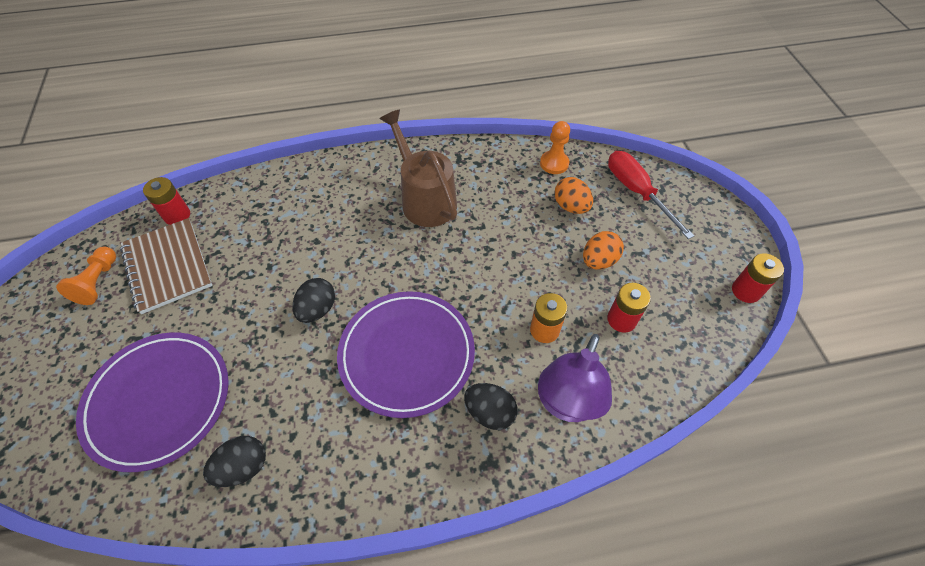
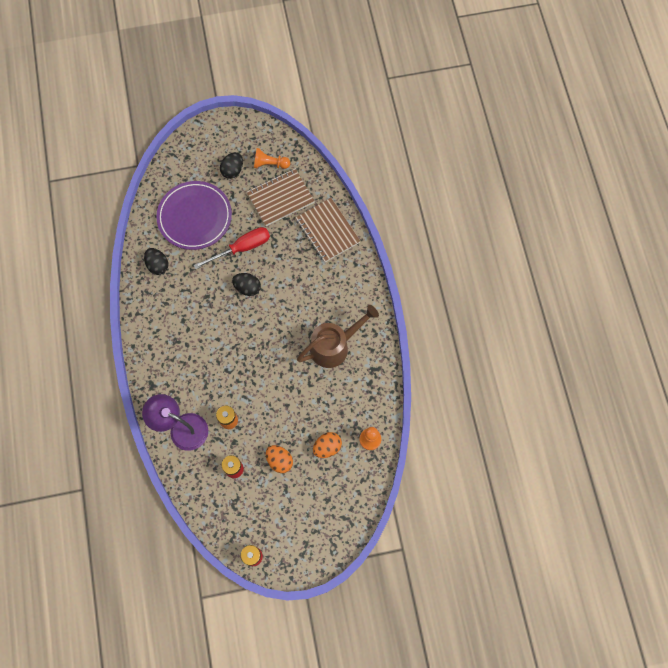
camera: 90 degrees right, 15 degrees up
(177, 215) = (320, 193): red battery -> none
(244, 207) = (327, 231): none -> brown notebook
(407, 354) = (216, 340): purple plate -> none
(490, 412) = (179, 386): black egg -> black egg (232, 170)
(637, 192) = (341, 498): red screwdriver -> red screwdriver (242, 248)

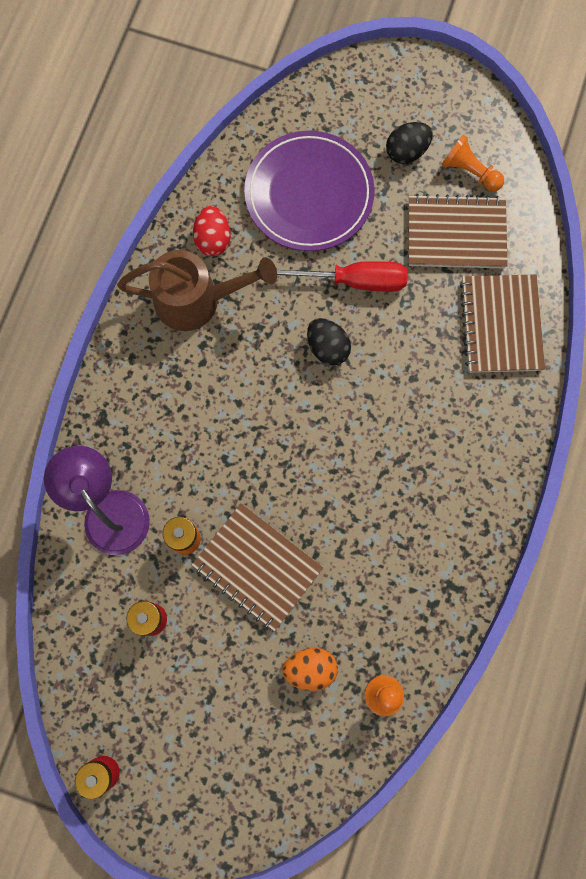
camera: 30 degrees right, 5 degrees up
(158, 265) = (213, 239): black egg -> red egg
(273, 413) = (257, 567): none -> brown notebook
(279, 460) = (226, 647): orange egg -> none
(335, 346) = (411, 514): brown watering can -> brown watering can (198, 300)

